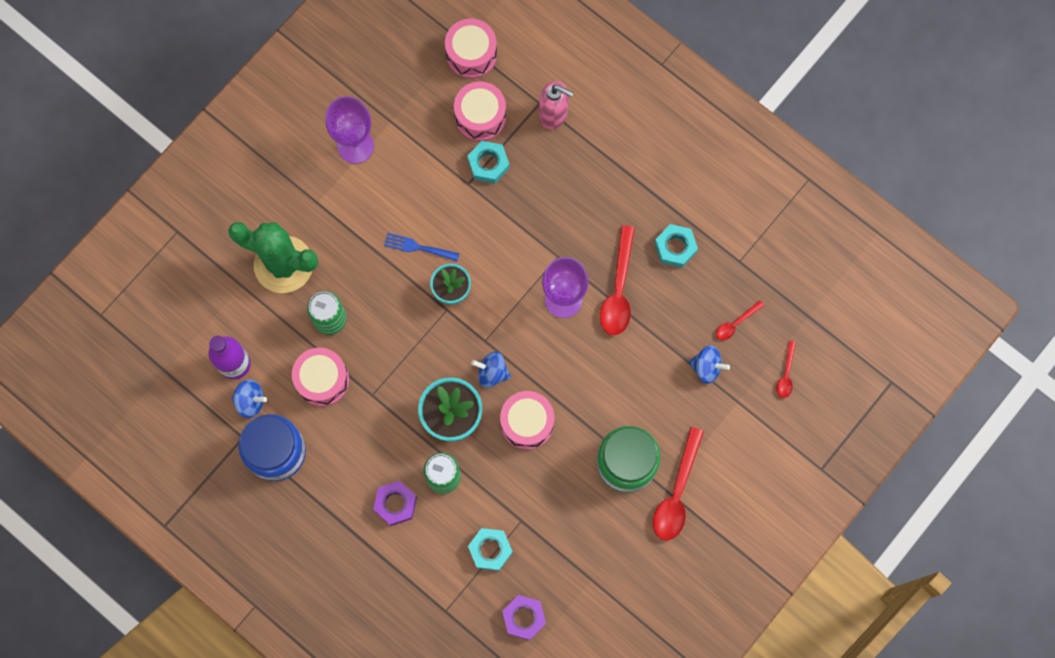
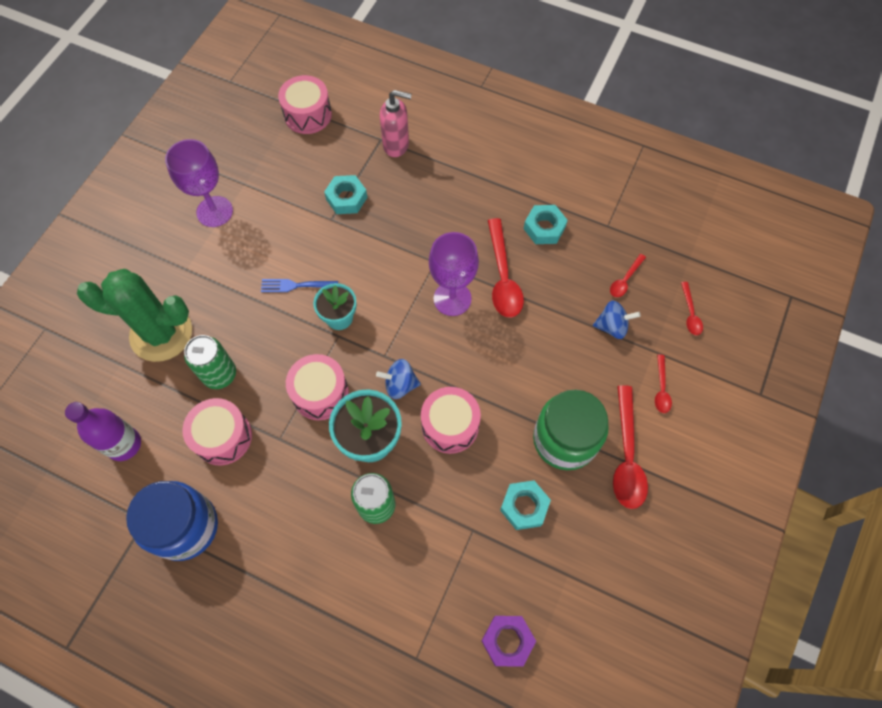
camera: 15 degrees left, 10 degrees down
(250, 401) = (147, 479): blue spinning top -> none
(395, 504) = (330, 549): purple nut -> none
(480, 116) = (329, 161): pink drum -> pink drum (320, 393)
(490, 550) = (448, 572): turquoise nut -> turquoise nut (524, 506)
(731, 440) = (661, 389): none -> red spoon

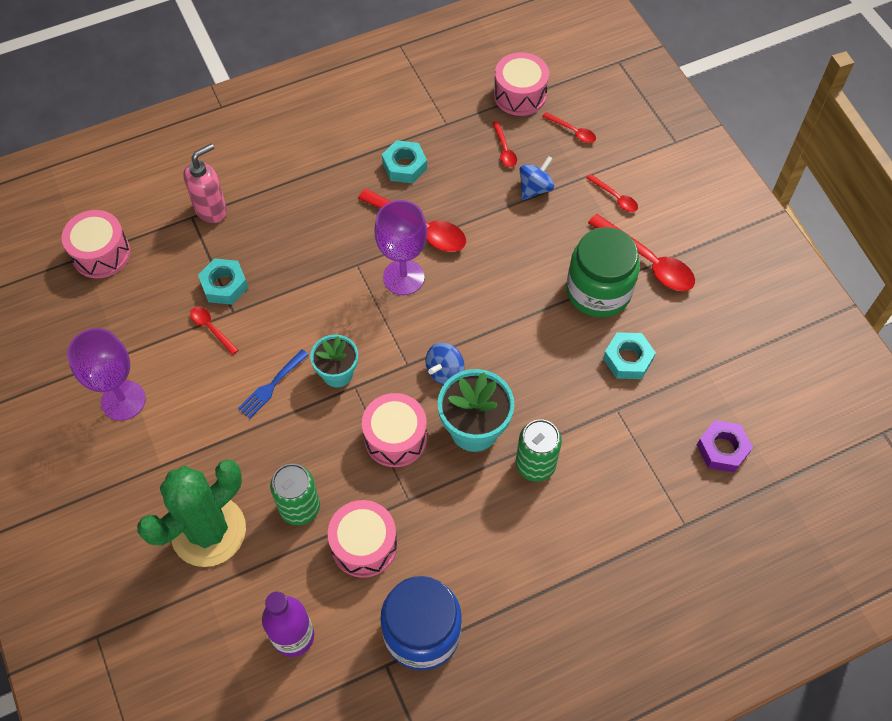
camera: 50 degrees left, 5 degrees down
(308, 217) = (211, 328): none -> red spoon
(450, 425) = (514, 361): pink drum -> pink drum (520, 95)

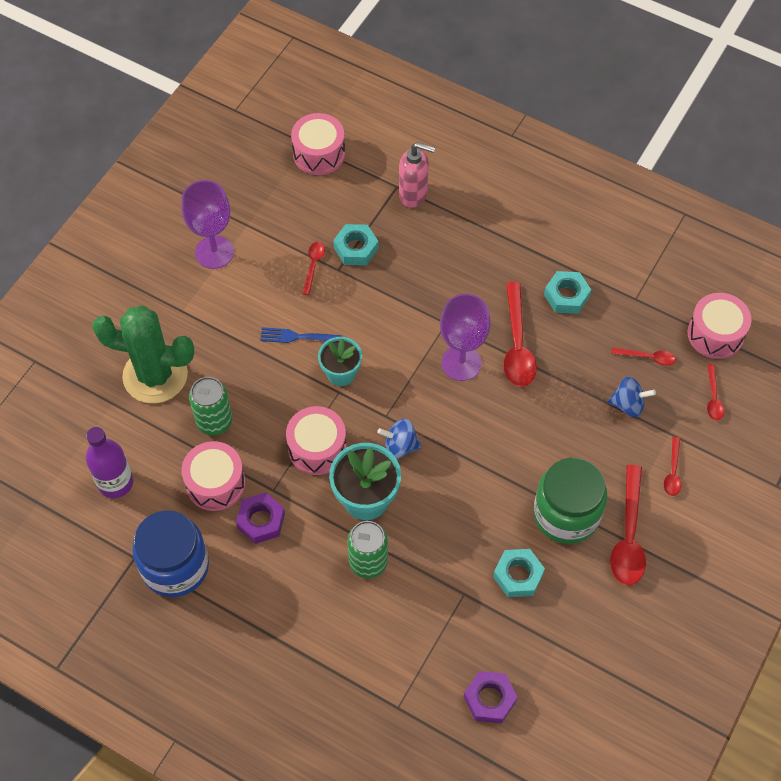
camera: 55 degrees right, 0 degrees up
(431, 529) = (261, 521): none -> purple nut
(504, 149) = (647, 357): red spoon -> red spoon turned 120 degrees counterclockwise

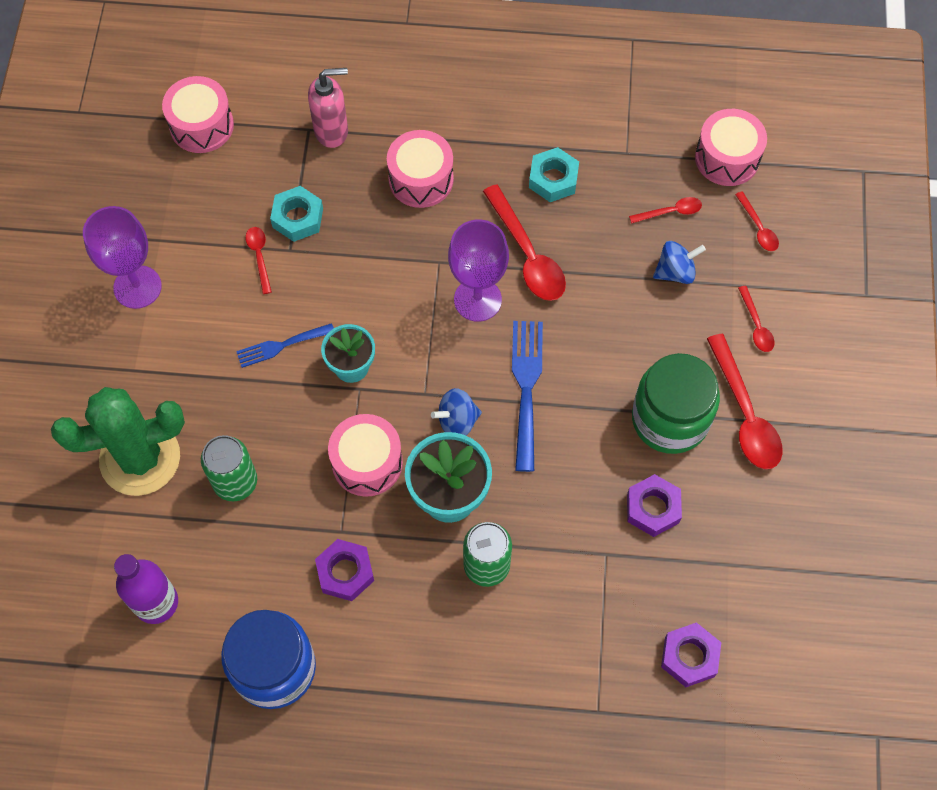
camera: 25 degrees left, 5 degrees up
(215, 483) = (272, 552): pink drum -> pink drum (421, 179)
(465, 443) = (526, 387): none -> blue fork
(518, 575) = (653, 508): turquoise nut -> purple nut

